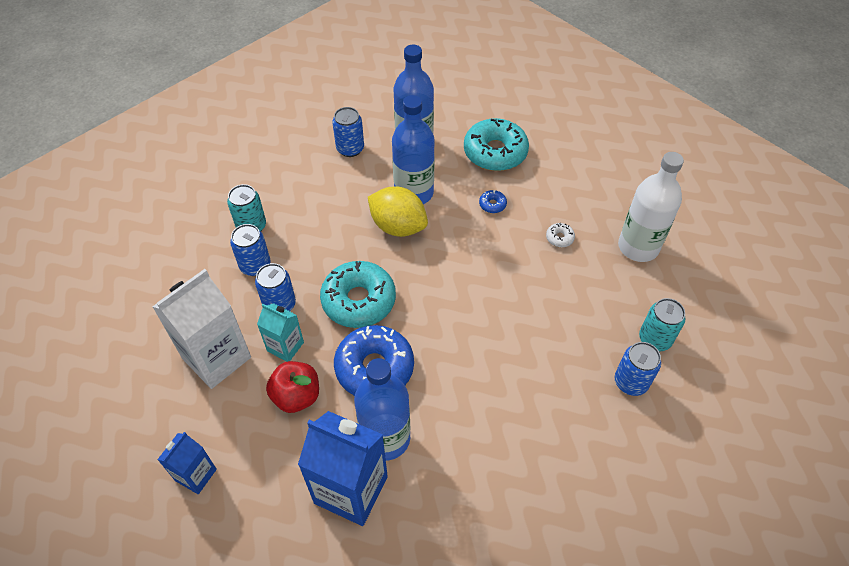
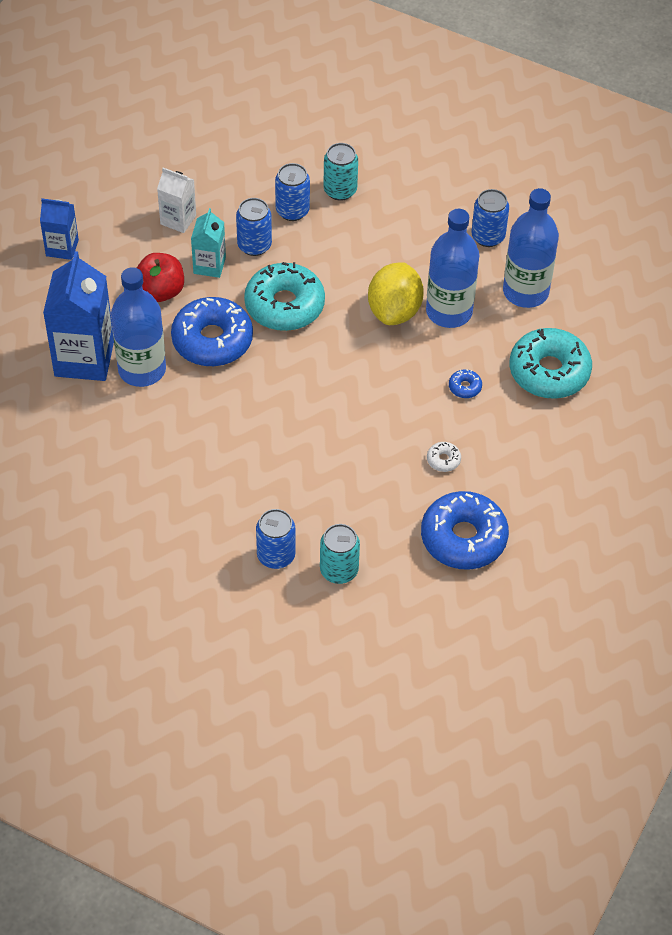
camera: 70 degrees right, 0 degrees up
(216, 358) = (178, 220): white carton -> white carton, size x0.55
(638, 247) = (463, 538): white bottle -> blue donut

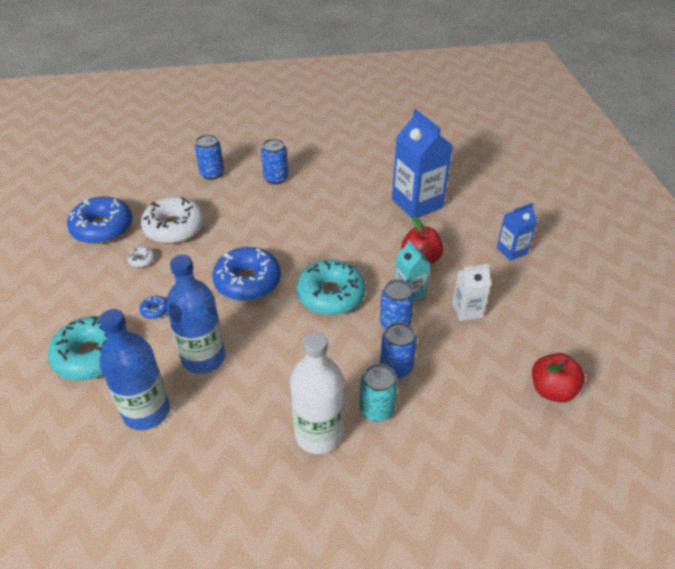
camera: 145 degrees right, 10 degrees down
(142, 369) = (378, 214): blue bottle -> none
(191, 127) = (552, 390): none -> red apple
(212, 340) = (355, 250): blue donut -> blue donut (247, 281)
(339, 570) = (170, 183): turquoise can -> none
(380, 487) = (174, 228): none -> white donut
(394, 311) = (247, 335): yellow lemon -> none
(400, 199) = (318, 434): none -> white bottle
(488, 236) = (212, 445): blue can -> blue can (276, 178)

